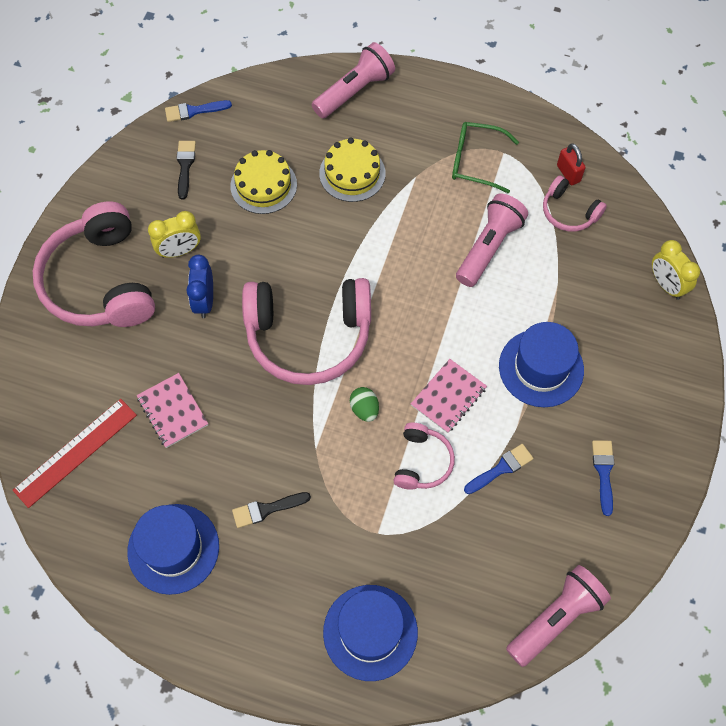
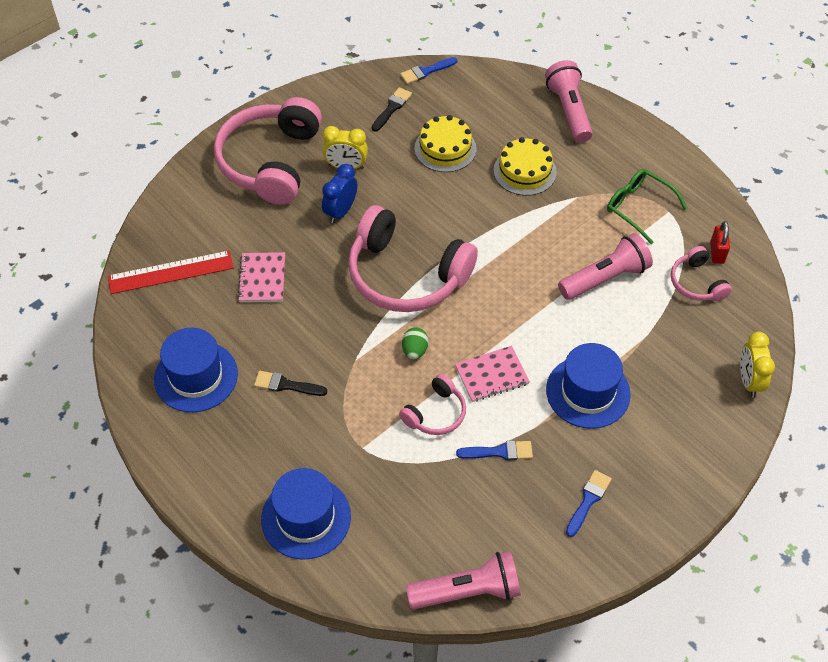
camera: 30 degrees right, 10 degrees down
(194, 111) = (426, 71): blue brush -> blue brush turned 45 degrees counterclockwise
(354, 91) = (569, 111): pink flashlight -> pink flashlight turned 90 degrees counterclockwise

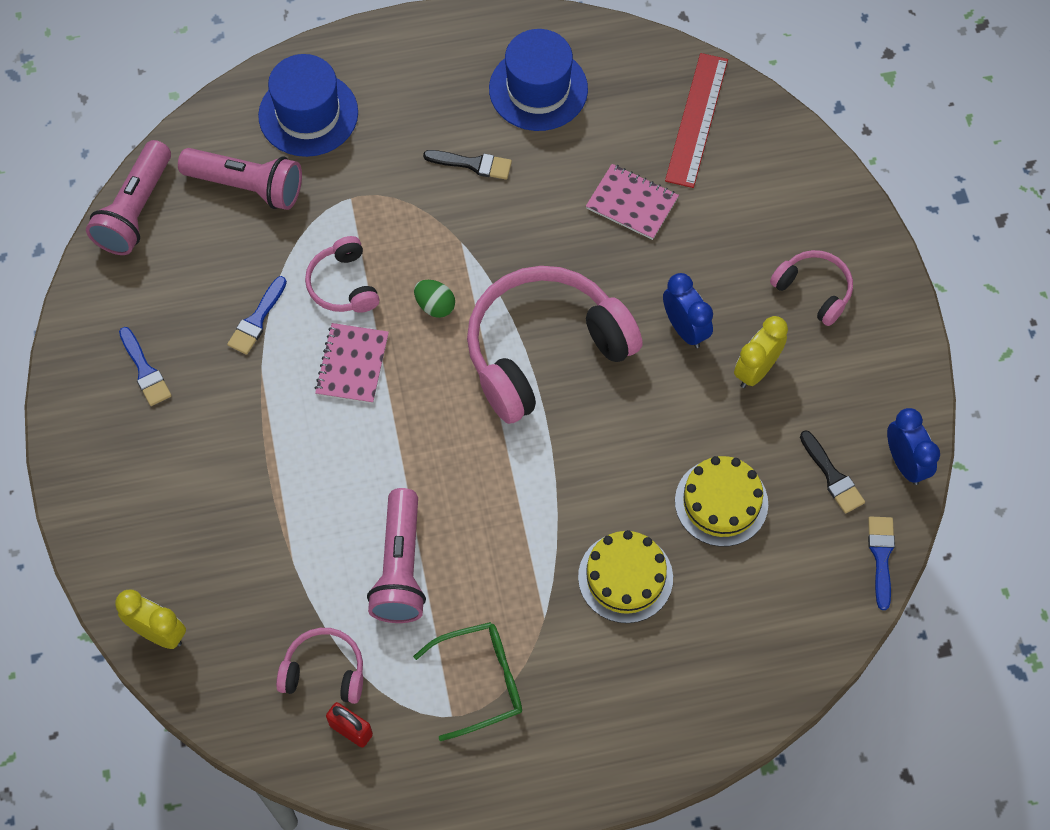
camera: 120 degrees right, 10 degrees up
(270, 161) = (814, 290): pink headphones -> pink headphones, size x0.48
(286, 385) = (473, 164): black brush -> black brush turned 60 degrees clockwise
(361, 81) = (905, 463): none -> blue clock
(569, 111) = (701, 702): pink flashlight -> pink flashlight (247, 186)
(588, 392) = (265, 449): blue hat -> none

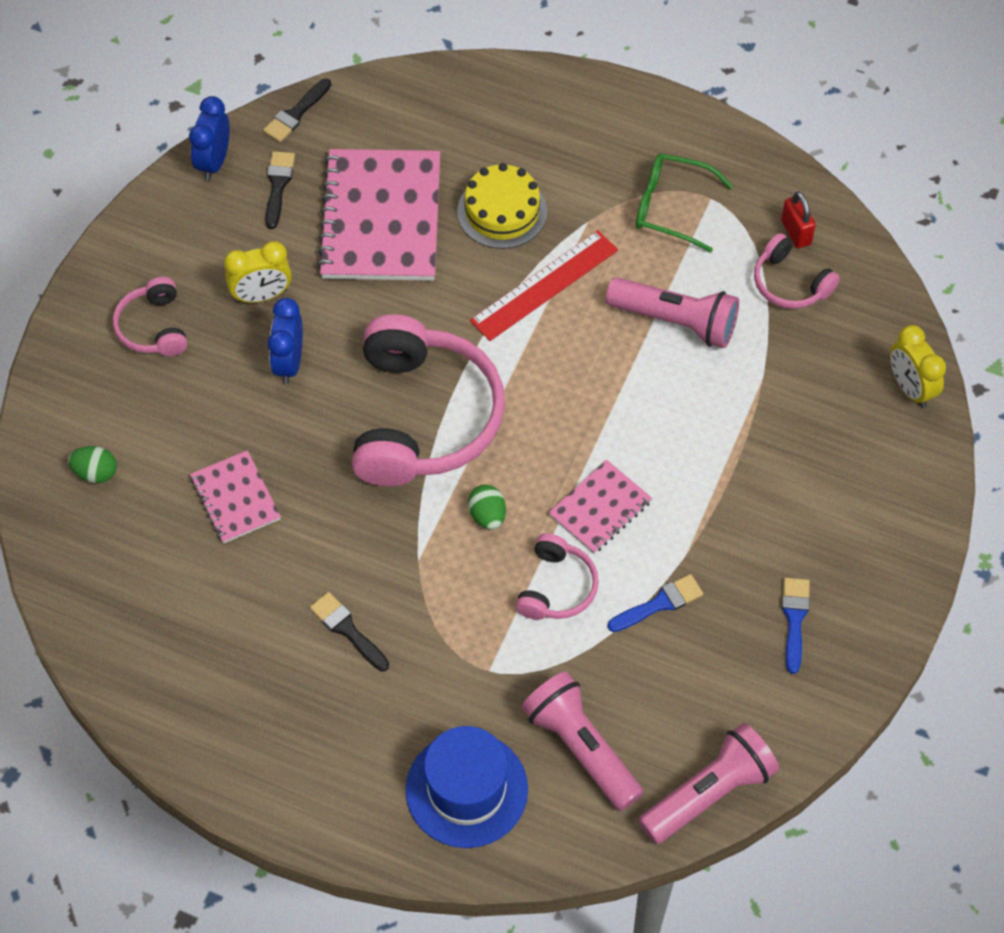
camera: 145 degrees left, 5 degrees down
(400, 567) = (676, 321): pink flashlight -> pink flashlight turned 75 degrees clockwise
(538, 89) = (222, 668): blue hat -> none
(544, 351) = (423, 417): pink headphones -> pink headphones turned 90 degrees counterclockwise
(697, 120) = (105, 539): red ruler -> red ruler (544, 285)
(721, 502) = (381, 218): yellow cake -> pink notebook
(748, 159) = (96, 473): none -> green egg
(881, 556) = (296, 113): blue brush -> black brush

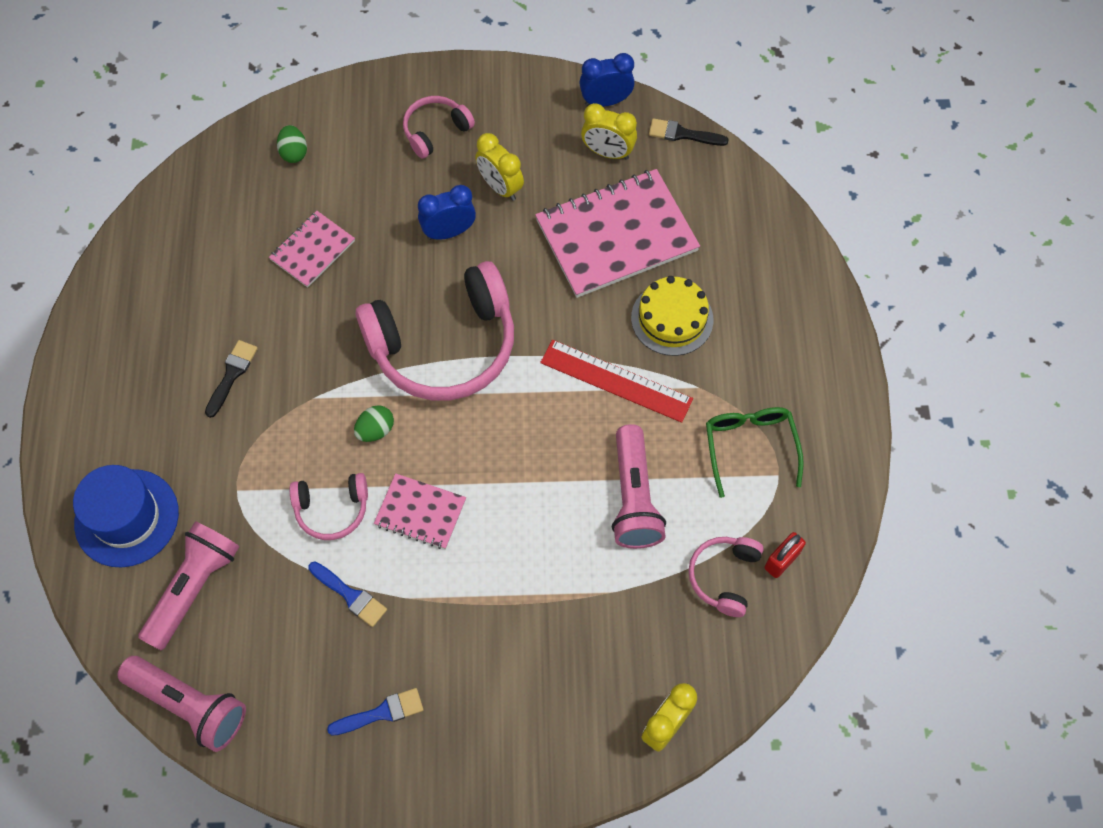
camera: 65 degrees right, 5 degrees up
(278, 185) = (607, 152): black brush -> yellow clock

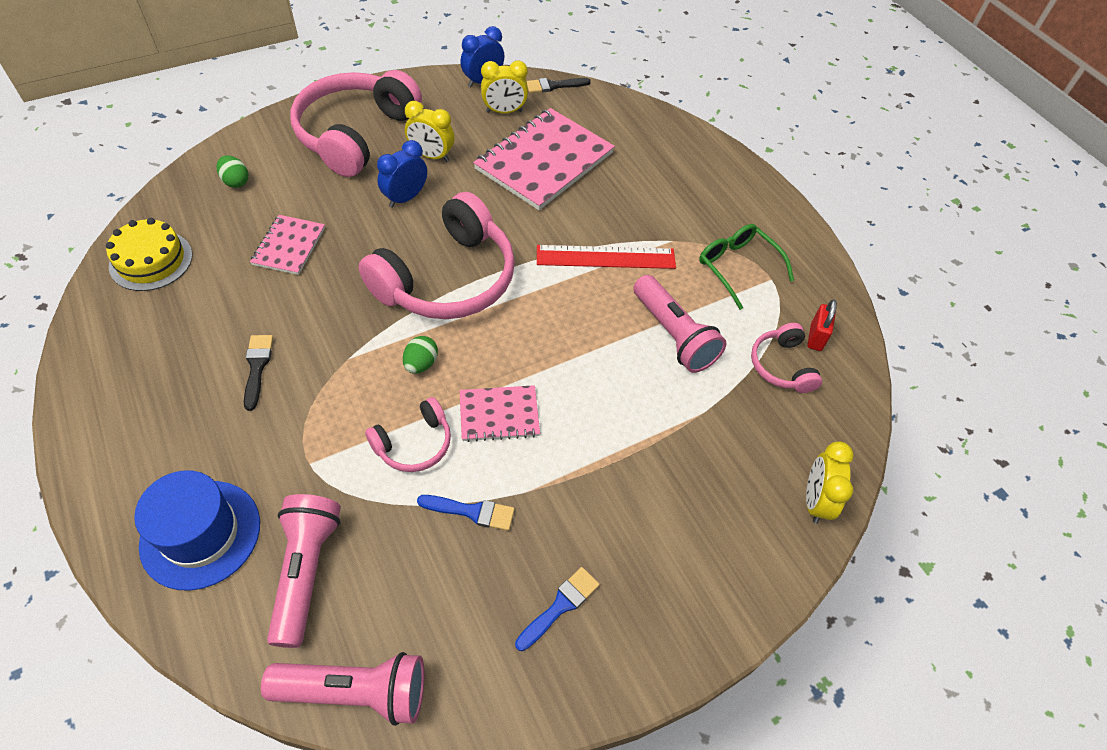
camera: 30 degrees left, 10 degrees down
(435, 131) = (355, 134): pink headphones -> pink headphones, size x2.07
(672, 318) = (622, 202): yellow cake -> yellow cake (151, 260)

